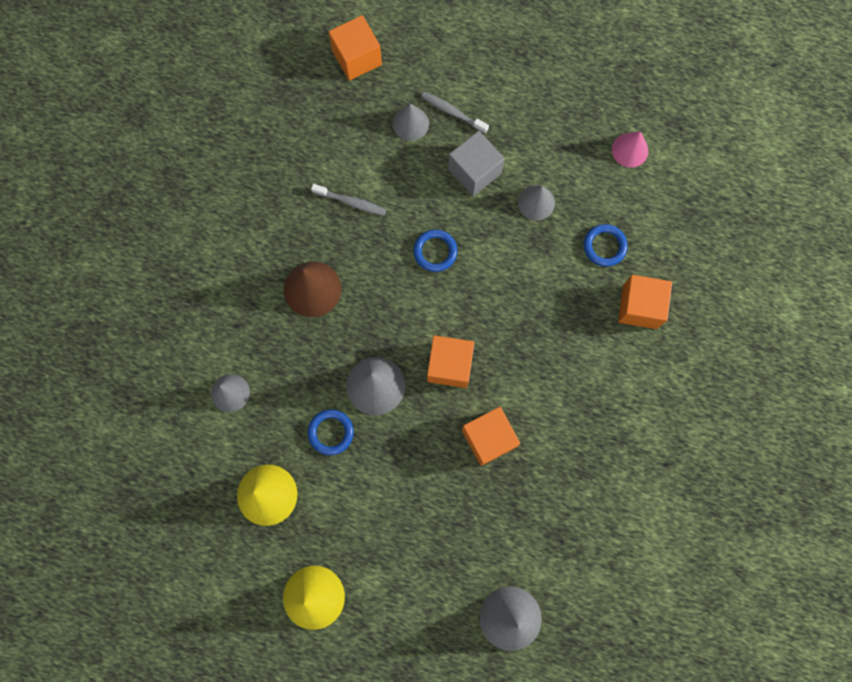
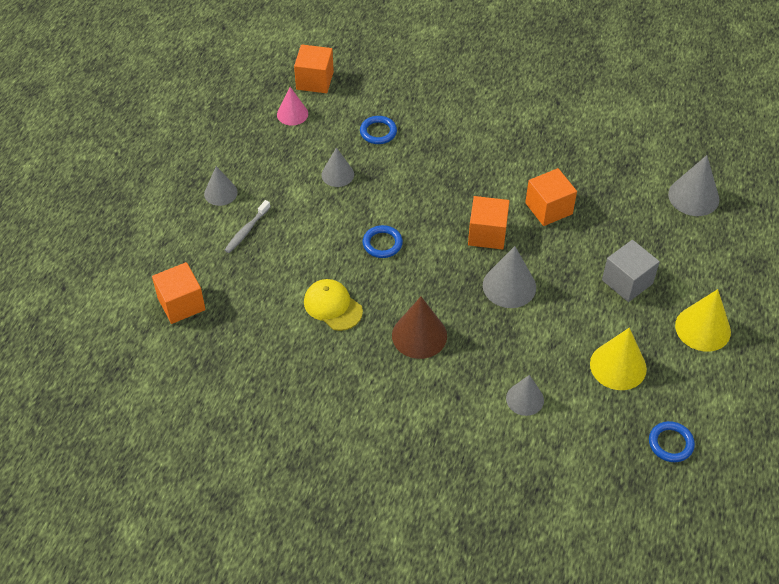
camera: 90 degrees left, 25 degrees down
(331, 432) = (555, 318): blue ring -> blue ring (670, 443)
(351, 202) = (332, 306): grey toothbrush -> yellow cap
(410, 123) = (255, 261): grey cone -> grey cone (220, 193)
(474, 171) = (306, 215): grey cube -> grey cube (627, 282)
(639, 307) = (430, 113): orange cube -> orange cube (315, 80)

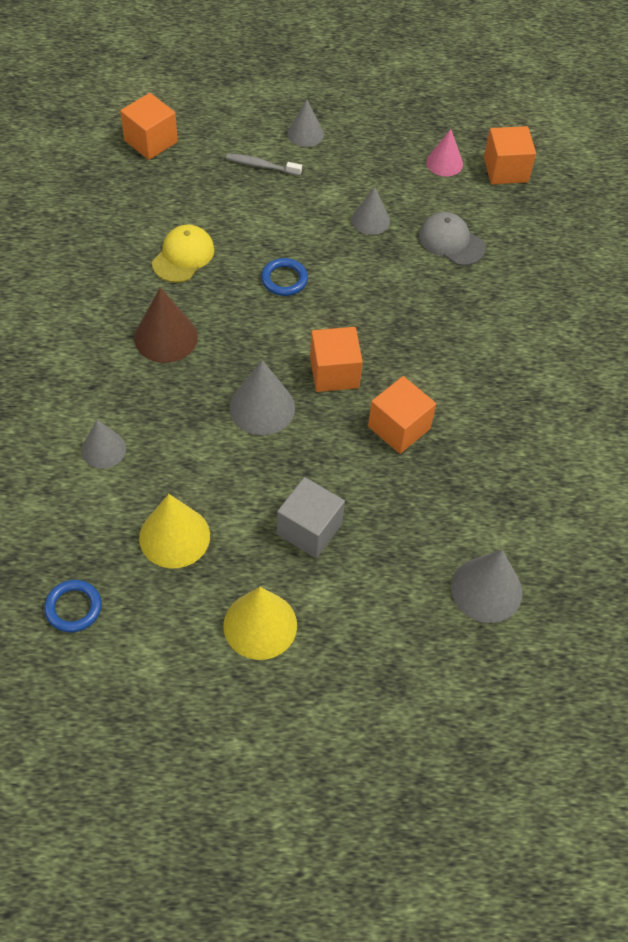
camera: 70 degrees right, 5 degrees up
(378, 132) = (451, 241): blue ring -> grey cap

